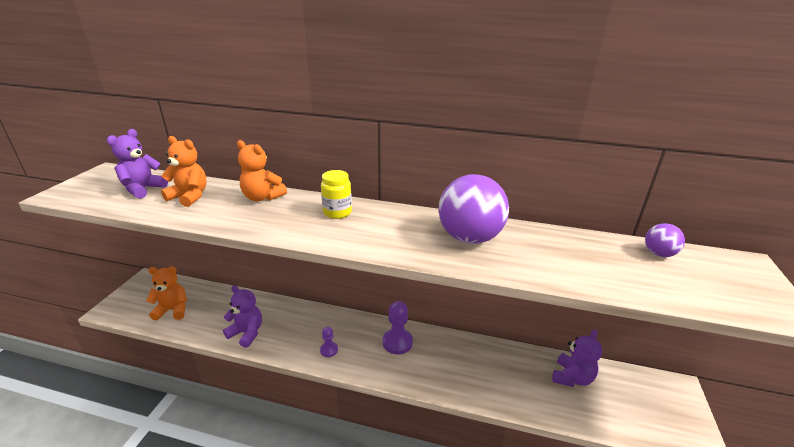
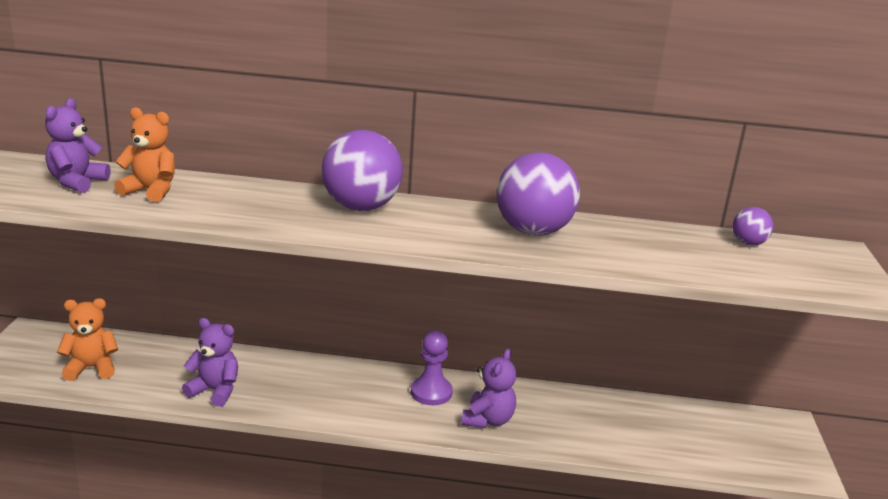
camera: 10 degrees left, 5 degrees down
(262, 197) = (252, 191): orange teddy bear -> none
(329, 350) = (339, 404): purple pawn -> none
(337, 212) = (361, 207): yellow jar -> purple ball
(572, 377) = (661, 419): purple teddy bear -> purple teddy bear (488, 420)

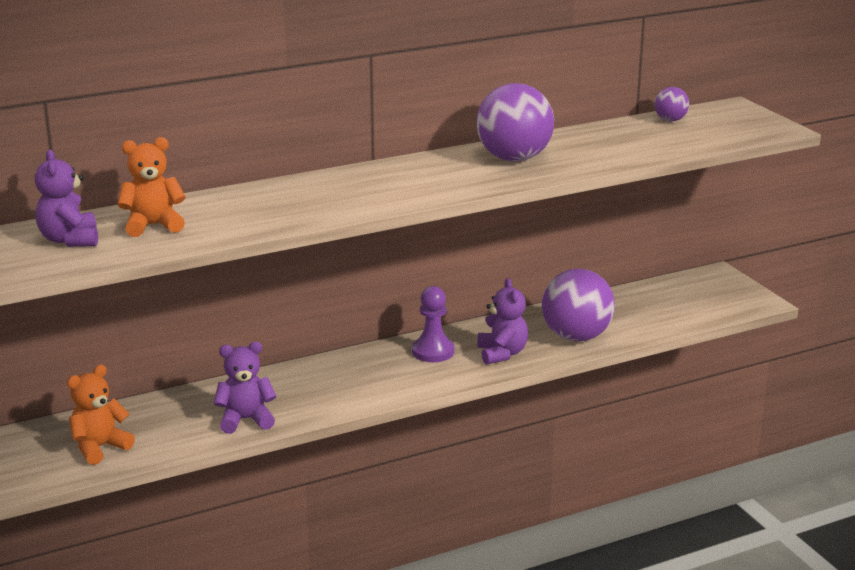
camera: 30 degrees left, 0 degrees up
(361, 207) = (355, 182): purple ball -> purple ball (576, 337)

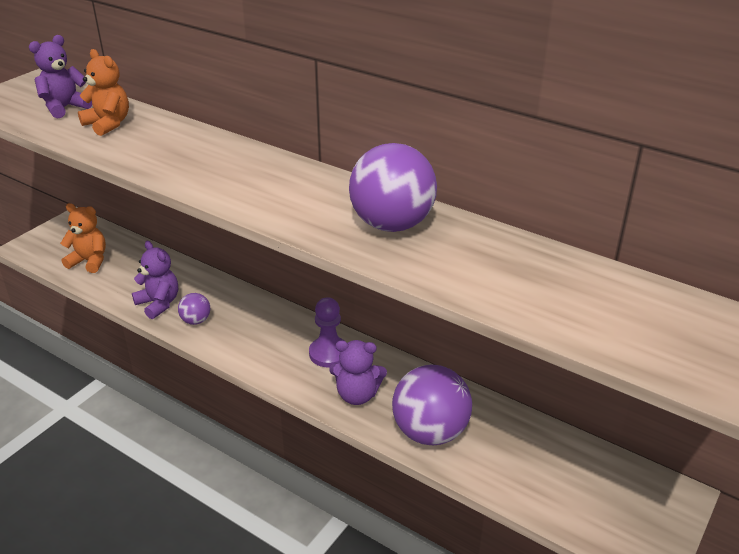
camera: 60 degrees right, 10 degrees up
(502, 354) = (357, 395): purple teddy bear -> purple teddy bear turned 45 degrees clockwise
(670, 120) = (623, 287): purple ball -> purple ball (196, 321)

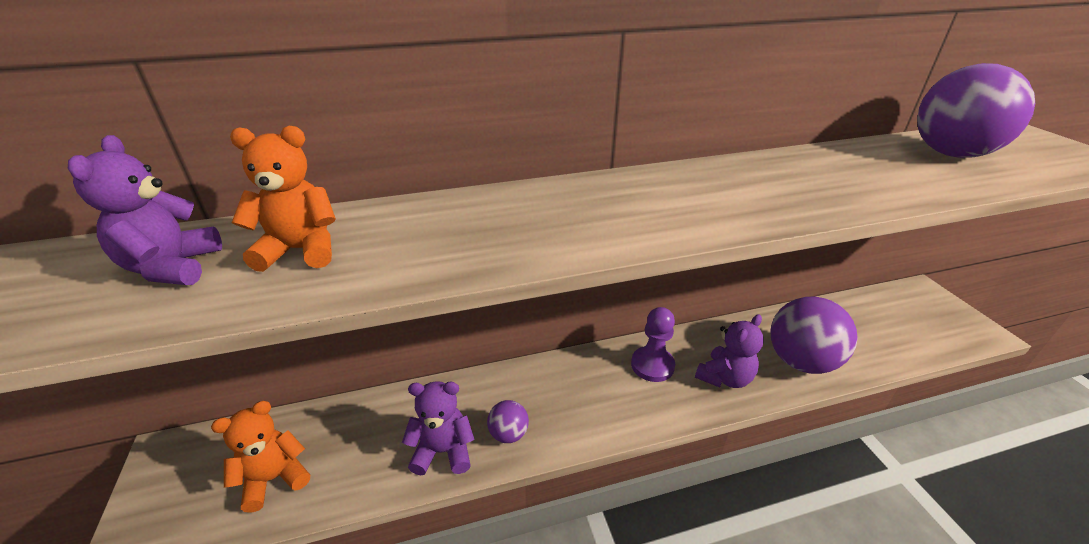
camera: 50 degrees left, 0 degrees up
(392, 224) = (784, 179): purple ball -> purple ball (951, 154)

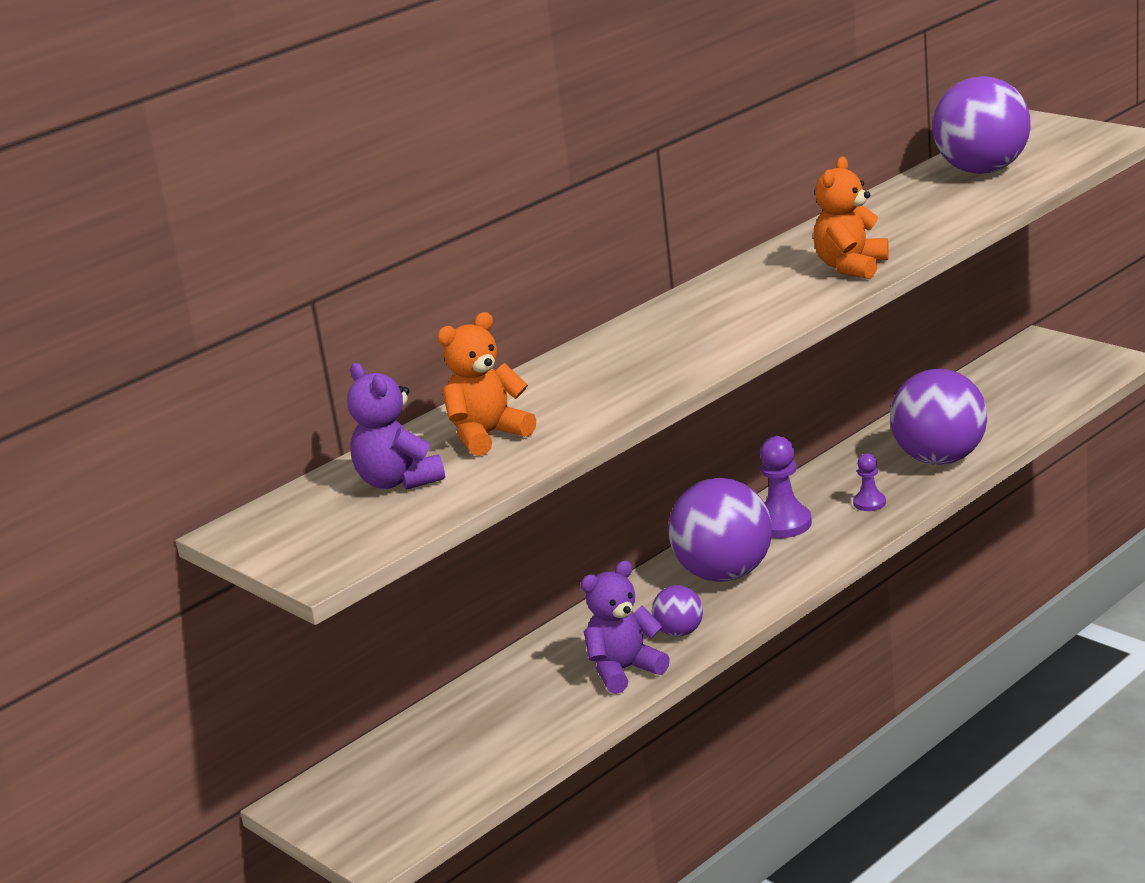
camera: 25 degrees left, 10 degrees down
(274, 478) = (465, 759): orange teddy bear -> orange teddy bear (851, 267)
(581, 392) = (724, 574): none -> purple ball
(724, 378) = (869, 503): purple teddy bear -> purple pawn

